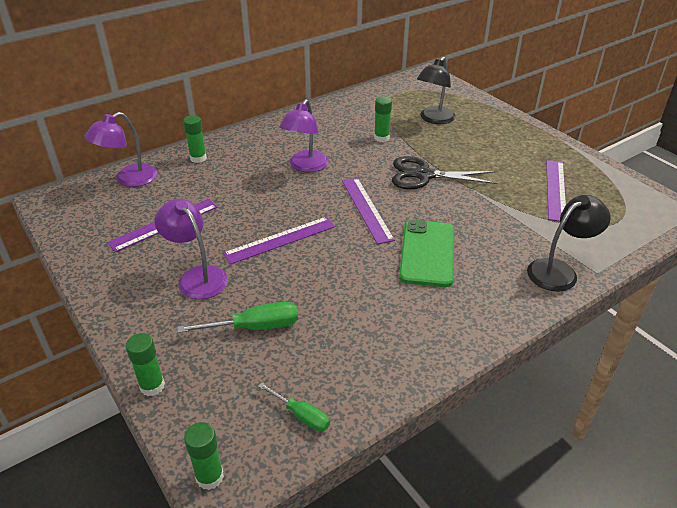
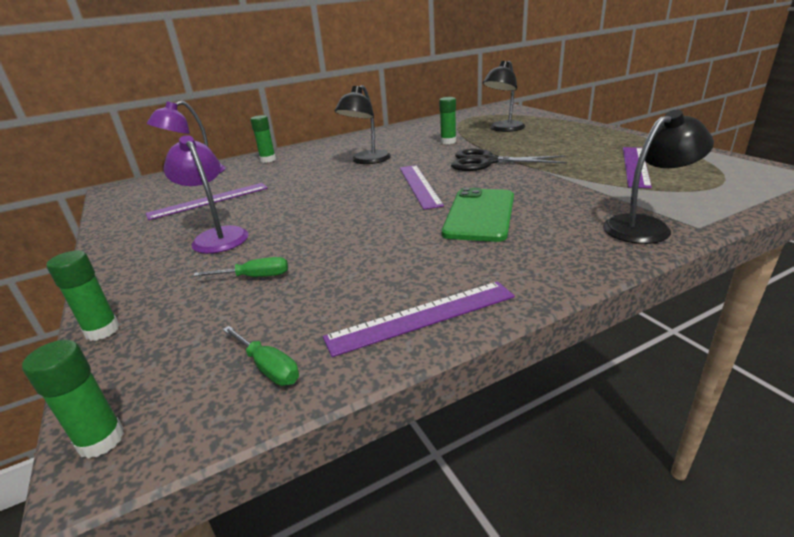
camera: 10 degrees right, 10 degrees down
(254, 327) = (254, 277): green screwdriver -> green screwdriver, size x0.64
(280, 240) = (319, 208): purple ruler -> purple ruler (422, 317)
(305, 166) = (367, 161): purple lamp -> black lamp

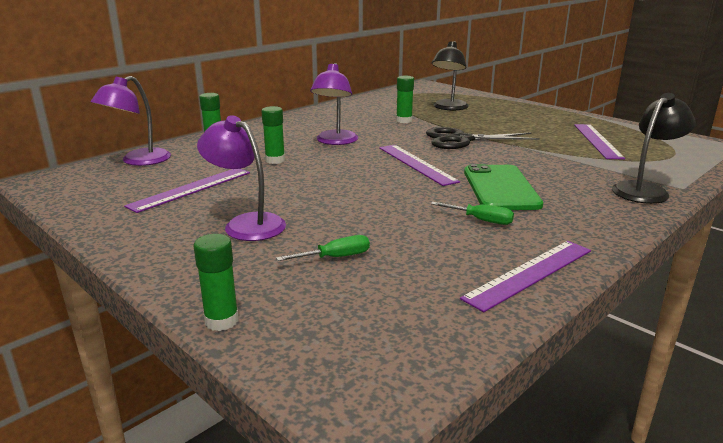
camera: 20 degrees left, 5 degrees down
(101, 440) = (339, 403): green glue stick -> green glue stick (275, 160)
(268, 367) = (434, 327): green screwdriver -> green screwdriver (480, 220)
(367, 161) = (335, 141): black lamp -> purple lamp

